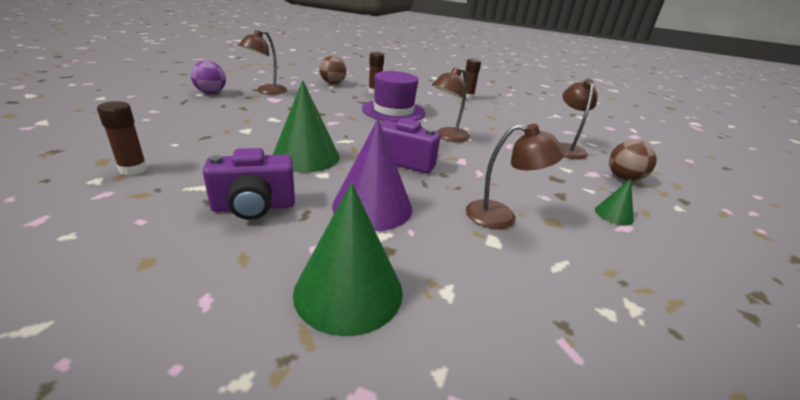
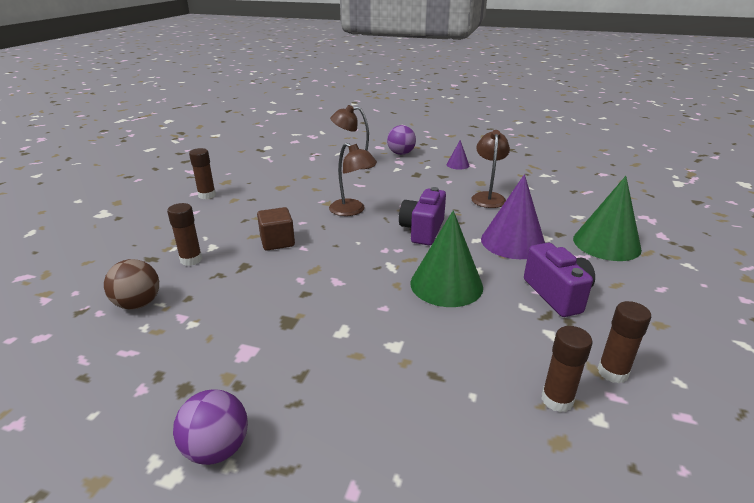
camera: 90 degrees left, 0 degrees up
(125, 202) = (612, 372): none -> brown glue stick
(266, 91) = (198, 372): brown lamp -> none
(393, 111) = (277, 242): purple hat -> brown cube
(613, 214) = (457, 165): green cone -> purple cone
(623, 178) = (401, 153): brown ball -> purple ball

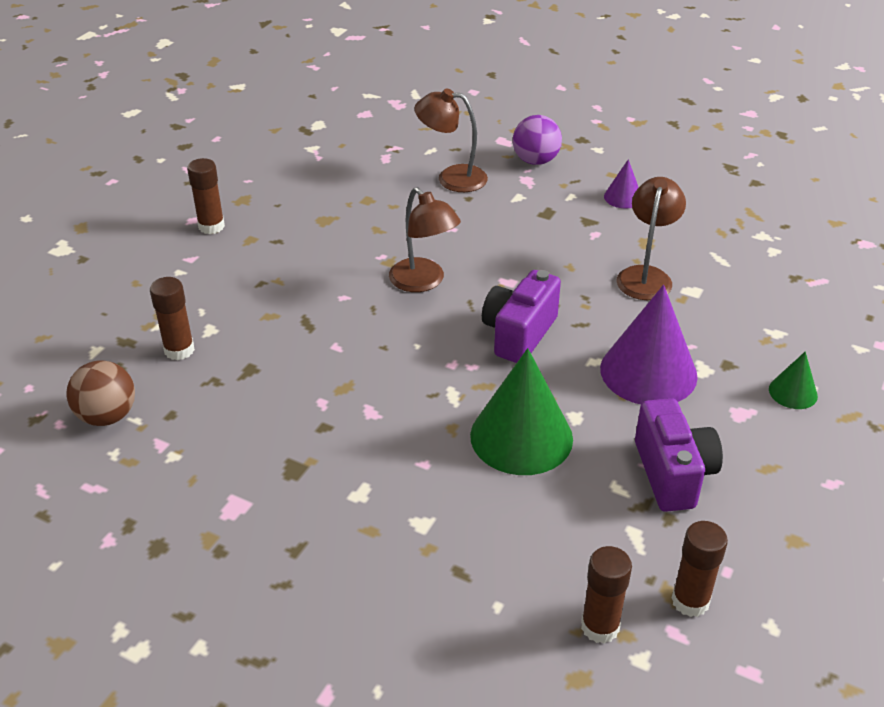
camera: 10 degrees right, 10 degrees up
(217, 448) = (187, 626): purple ball -> none
(277, 242) = (301, 331): brown cube -> none
(606, 244) = (793, 392): green cone -> green cone, size x0.48

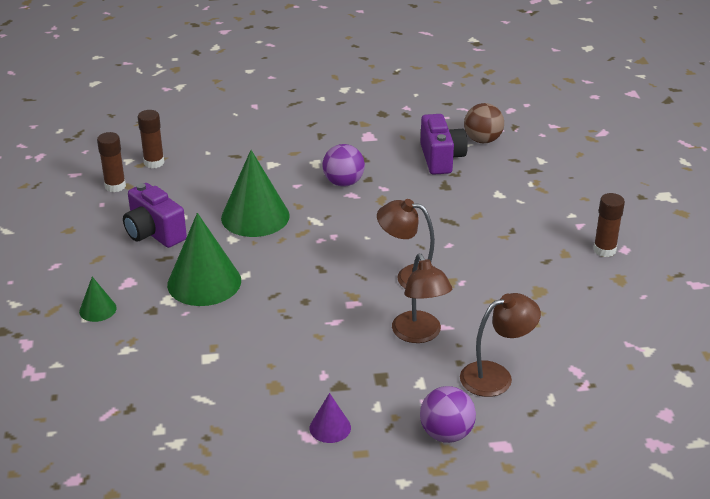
camera: 145 degrees right, 5 degrees down
(179, 350) = (497, 178): brown glue stick -> none
(360, 436) = (343, 182): none -> purple ball
(519, 334) = (309, 270): purple camera -> purple camera (441, 159)
(646, 276) = (253, 354): brown lamp -> brown lamp (420, 334)
(648, 372) = (204, 282): purple cone -> green cone

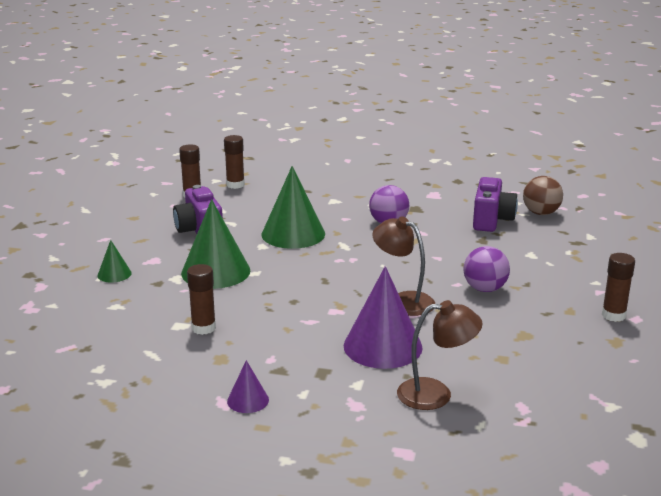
camera: 20 degrees right, 10 degrees down
(235, 355) = (203, 328): none -> brown glue stick
(420, 334) = (382, 346): brown lamp -> purple cone
(446, 434) = (355, 430): purple ball -> purple ball (485, 289)

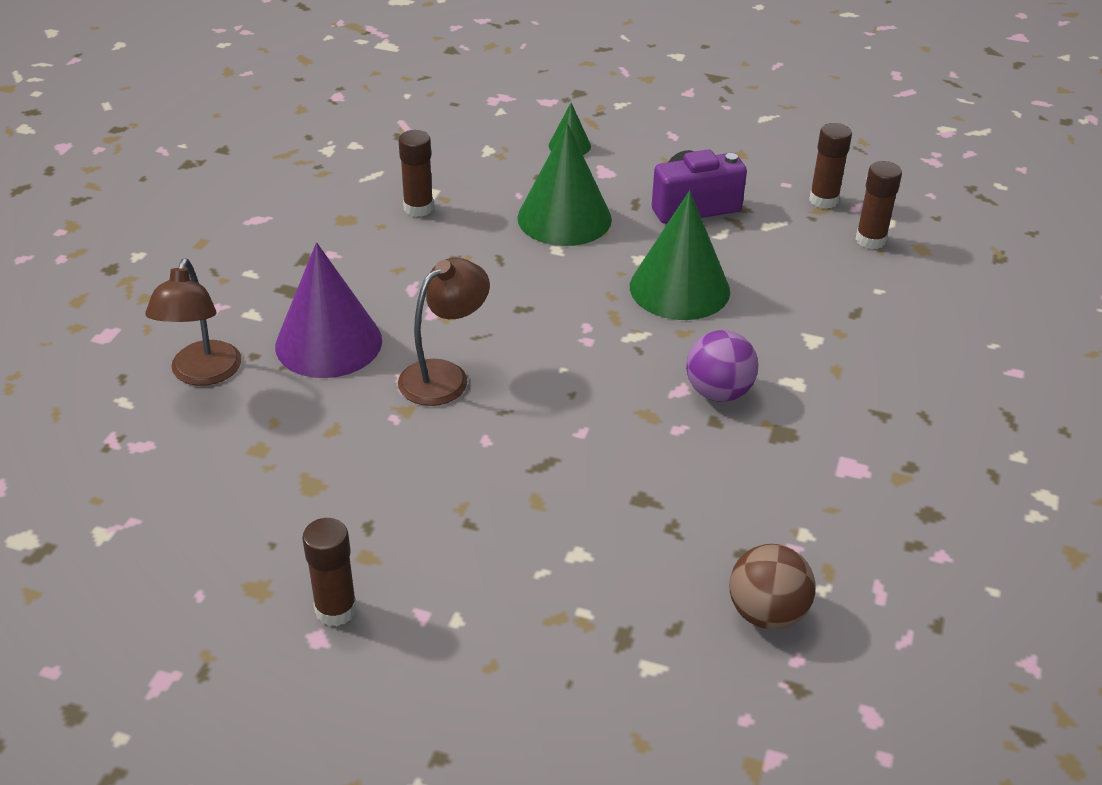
camera: 95 degrees right, 15 degrees up
(248, 400) = (253, 235): purple cone -> none
(485, 289) = (462, 468): purple ball -> none
(491, 220) = (730, 528): purple camera -> none

